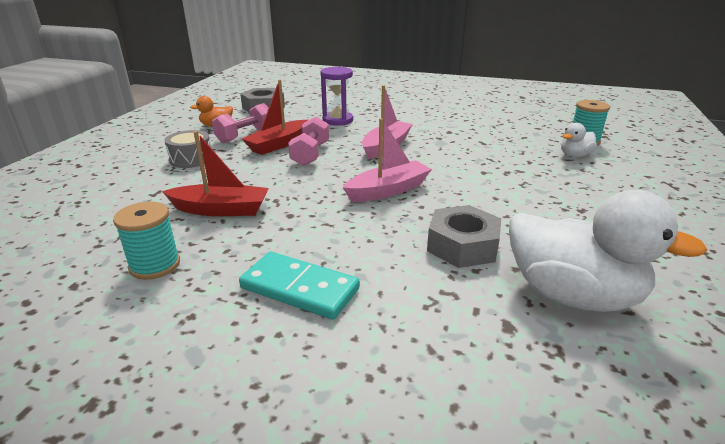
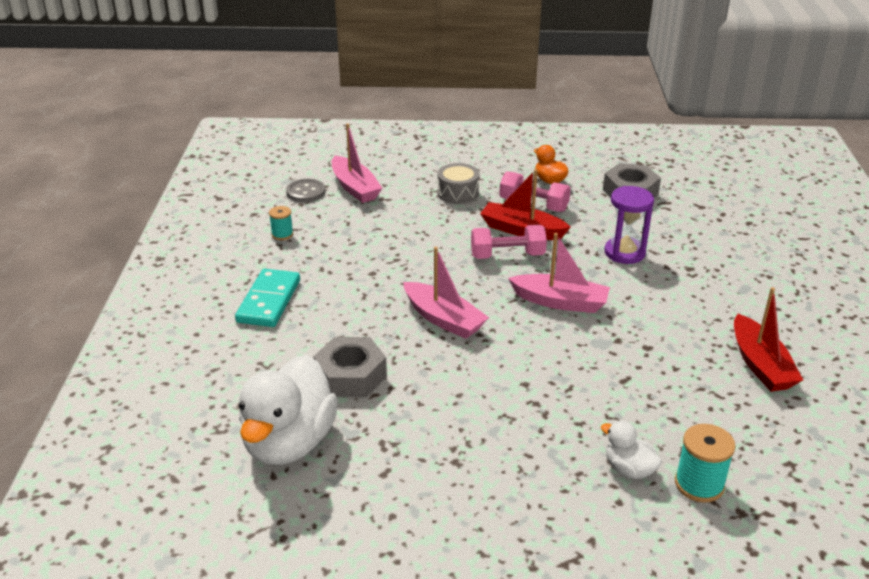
camera: 75 degrees right, 5 degrees up
(74, 238) = (306, 192): none -> grey button
(110, 206) = (355, 188): none -> pink boat
(155, 265) = (282, 234): turquoise spool -> turquoise spool, size x0.62
(221, 210) = (368, 237): red boat -> red boat (760, 365)

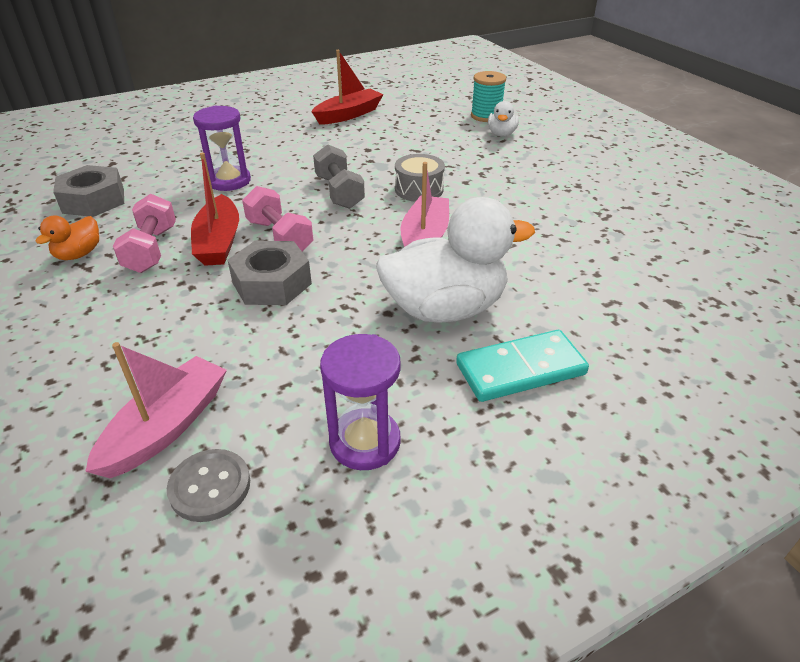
camera: 120 degrees left, 5 degrees up
(282, 234) = (365, 442): turquoise spool -> purple hourglass
(289, 442) = (669, 257): white duck -> white duck (445, 309)
(351, 376) = (559, 259): grey nut -> grey nut (271, 283)
(458, 193) = (143, 314): grey drum -> grey drum (419, 189)
(560, 302) = (339, 192): pink boat -> grey dumbbell

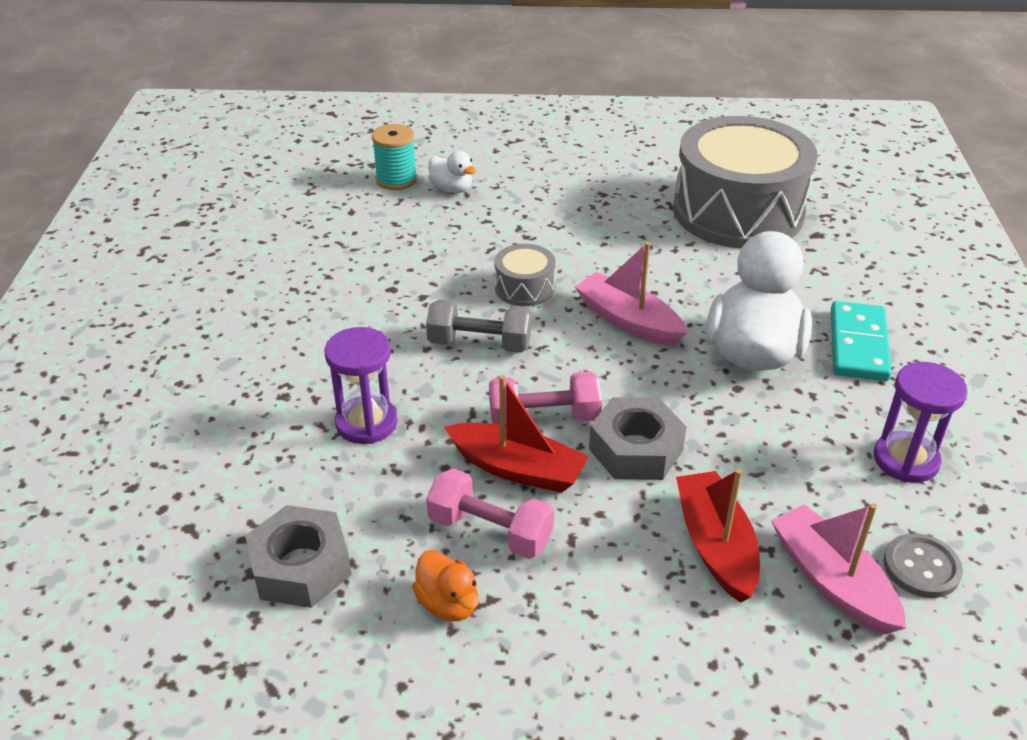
camera: 60 degrees left, 0 degrees up
(348, 115) = (276, 270): red boat -> red boat (715, 545)
(646, 250) = (738, 211): none -> grey drum

